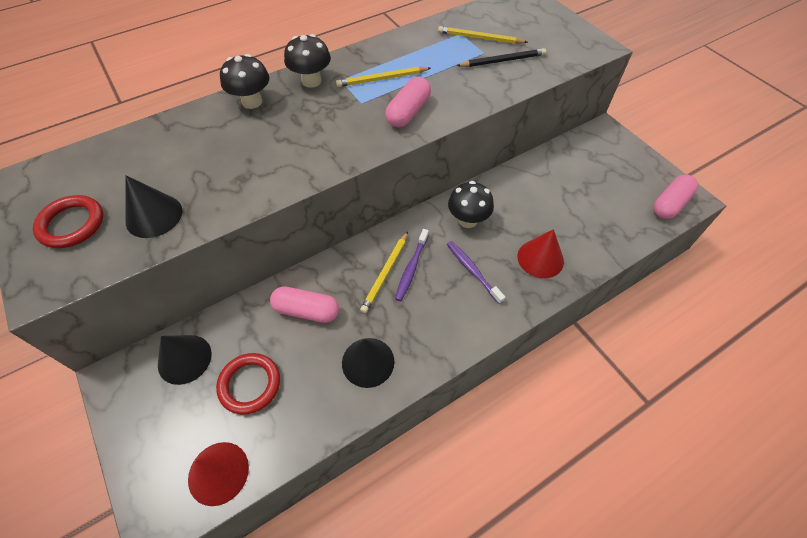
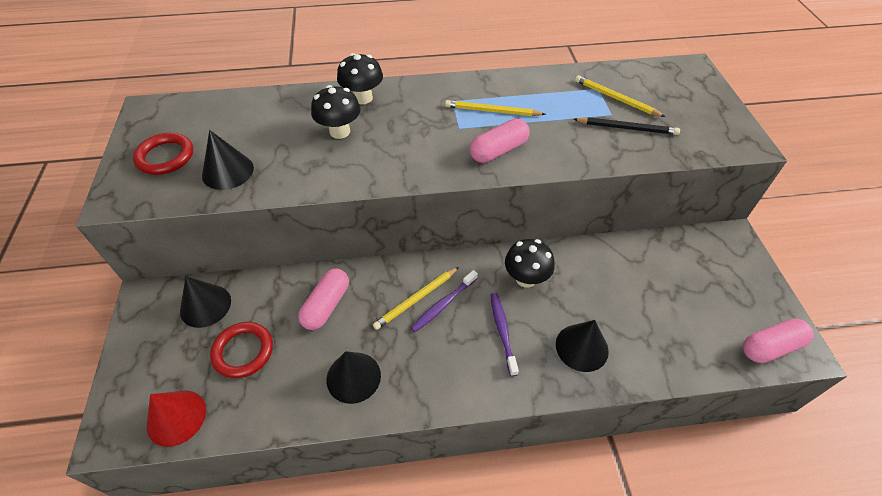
camera: 25 degrees right, 5 degrees down
(307, 310) = (326, 305): pink capsule -> pink capsule turned 75 degrees clockwise
(311, 81) = (425, 94): black mushroom -> black mushroom (340, 131)
(540, 258) = (582, 347): red cone -> black cone

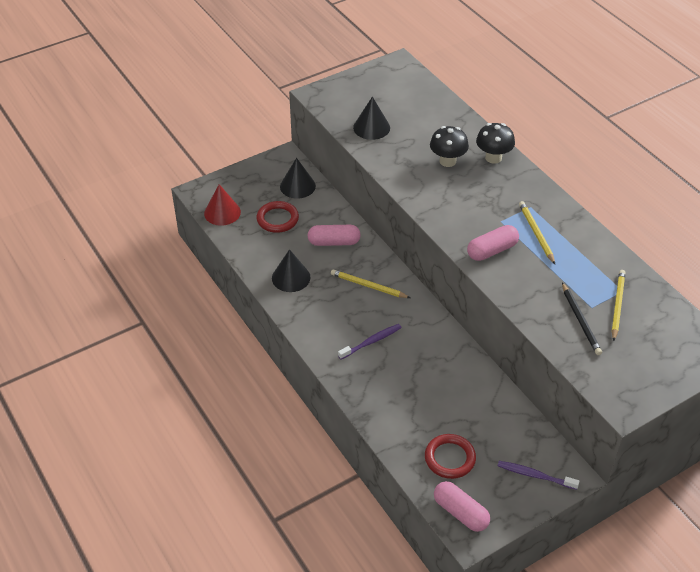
camera: 65 degrees right, 5 degrees down
(165, 157) = (364, 95): red ring -> red ring (450, 458)
(443, 304) = (373, 302): purple toothbrush -> purple toothbrush (535, 475)
(498, 150) = (492, 250): pink capsule -> pink capsule turned 60 degrees counterclockwise
(526, 278) = (427, 342): black mushroom -> none
(582, 347) = (386, 391): black cone -> none

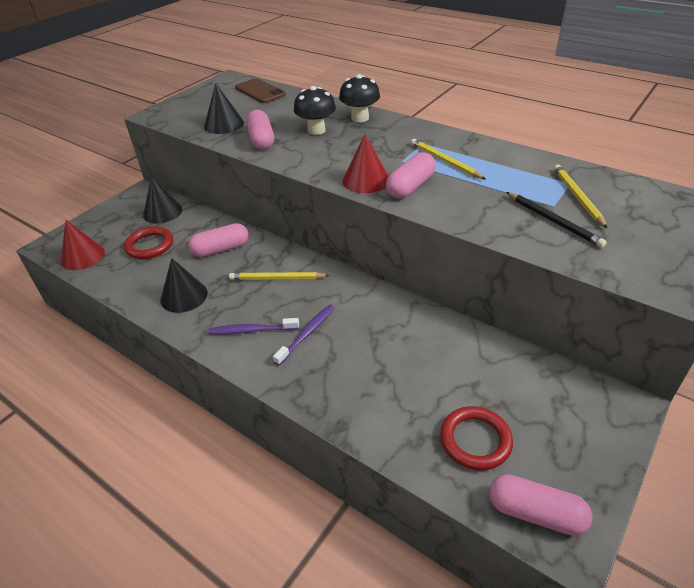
camera: 20 degrees left, 5 degrees down
(396, 158) = (261, 140): none -> pink capsule
(420, 92) = (260, 91): none -> brown phone
(460, 232) = (366, 180): none -> red cone
(535, 475) = (587, 422): purple toothbrush -> purple toothbrush (252, 330)

